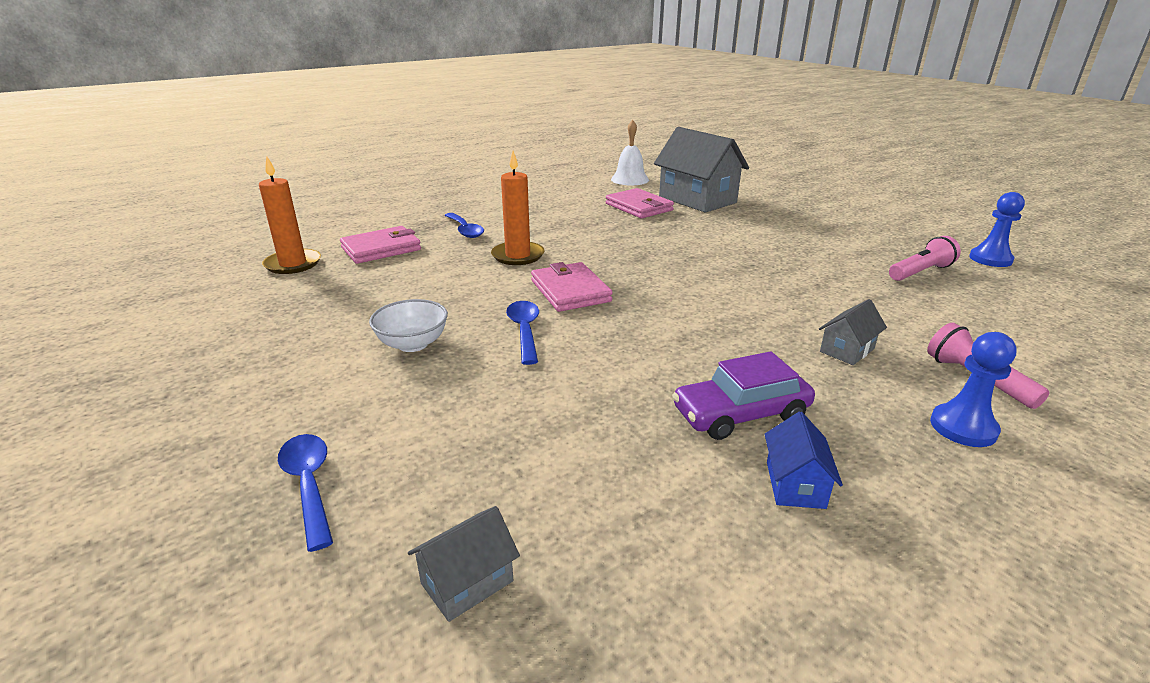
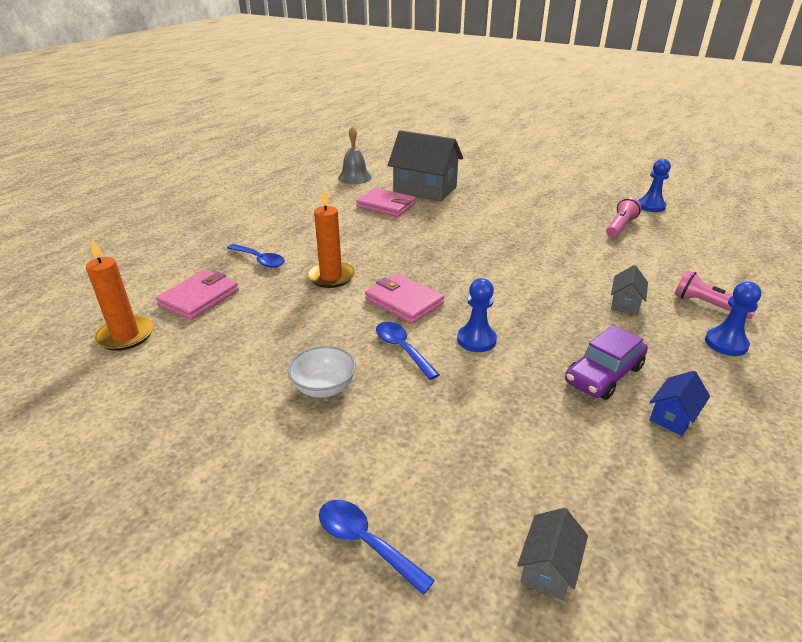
camera: 25 degrees left, 5 degrees up
(614, 342) = (476, 340): none -> blue pawn
(629, 179) = (354, 177): white bell -> grey bell
(795, 484) = (673, 416): blue house -> blue house turned 60 degrees clockwise

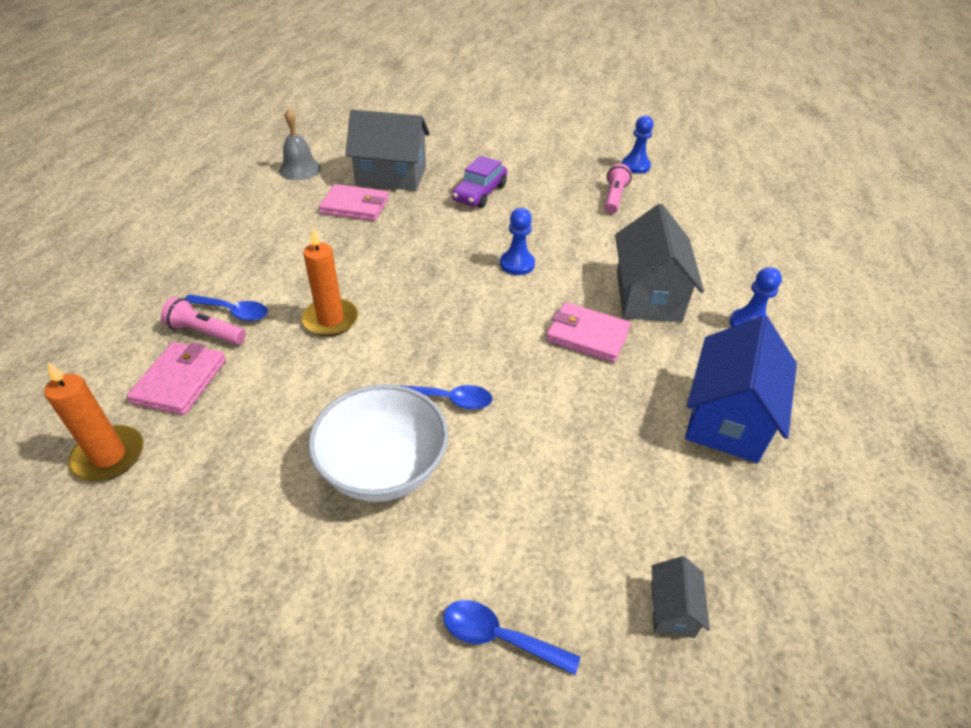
camera: 20 degrees left, 10 degrees up
(324, 388) = (383, 469): white bowl -> white bowl, size x1.77
(402, 349) = (448, 399): blue spoon -> blue spoon turned 150 degrees clockwise
(404, 301) = (427, 337): pink wallet -> pink wallet (587, 335)
(476, 340) = (520, 371): blue pawn -> blue pawn (517, 264)
(603, 374) = (654, 385): purple car -> purple car (479, 193)
(625, 303) = (648, 295): grey house -> grey house, size x2.23
(673, 416) = (727, 418): blue house -> blue house, size x2.23
(708, 305) = (722, 283): pink flashlight -> pink flashlight (205, 332)

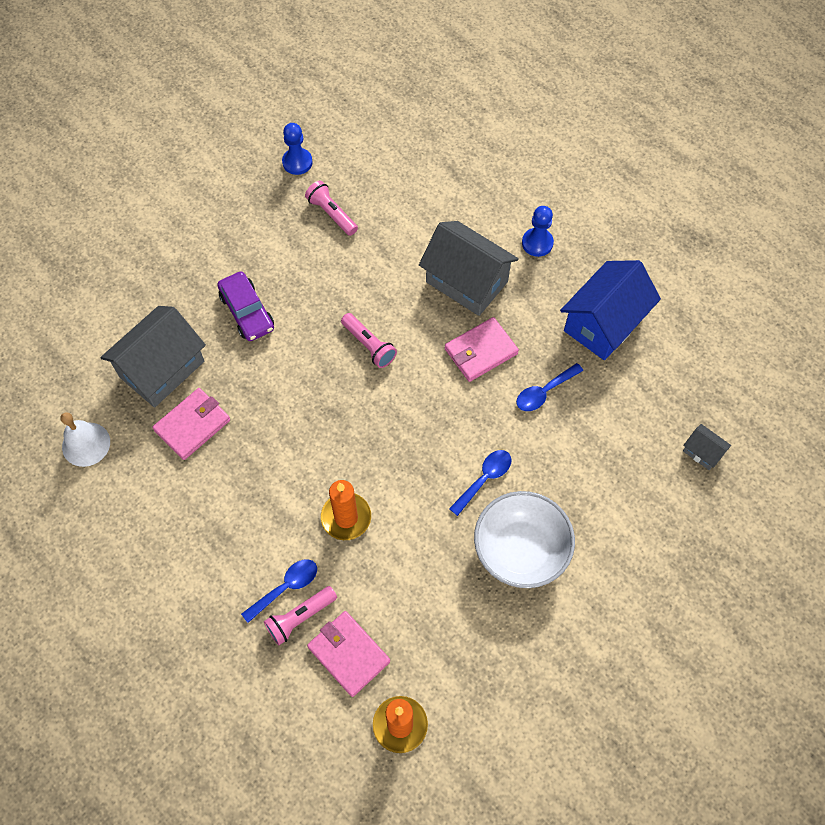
camera: 55 degrees left, 20 degrees up
(300, 169) = (86, 444): grey bell -> white bell
(499, 637) = (669, 548): blue spoon -> blue spoon (544, 392)
(517, 264) = (369, 345): blue pawn -> pink flashlight
(727, 418) = (604, 323): blue house -> blue house turned 75 degrees clockwise

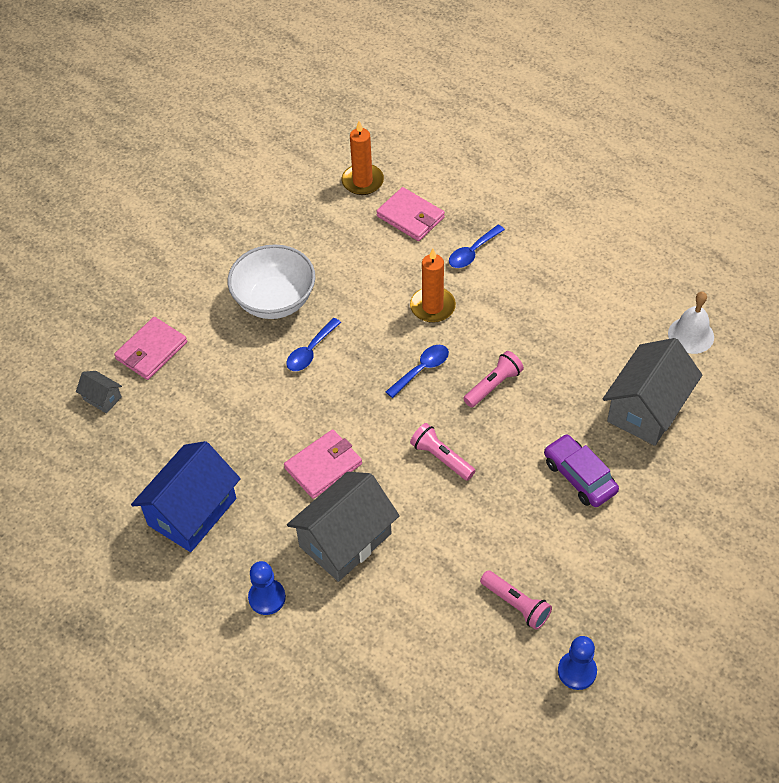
camera: 175 degrees right, 10 degrees down
(192, 425) = (596, 362): pink wallet -> pink wallet (151, 350)
(300, 617) = (455, 234): pink flashlight -> pink flashlight (493, 385)
(467, 282) = (345, 540): grey house -> grey house turned 75 degrees counterclockwise
(544, 392) = (256, 434): blue spoon -> blue spoon (422, 369)

